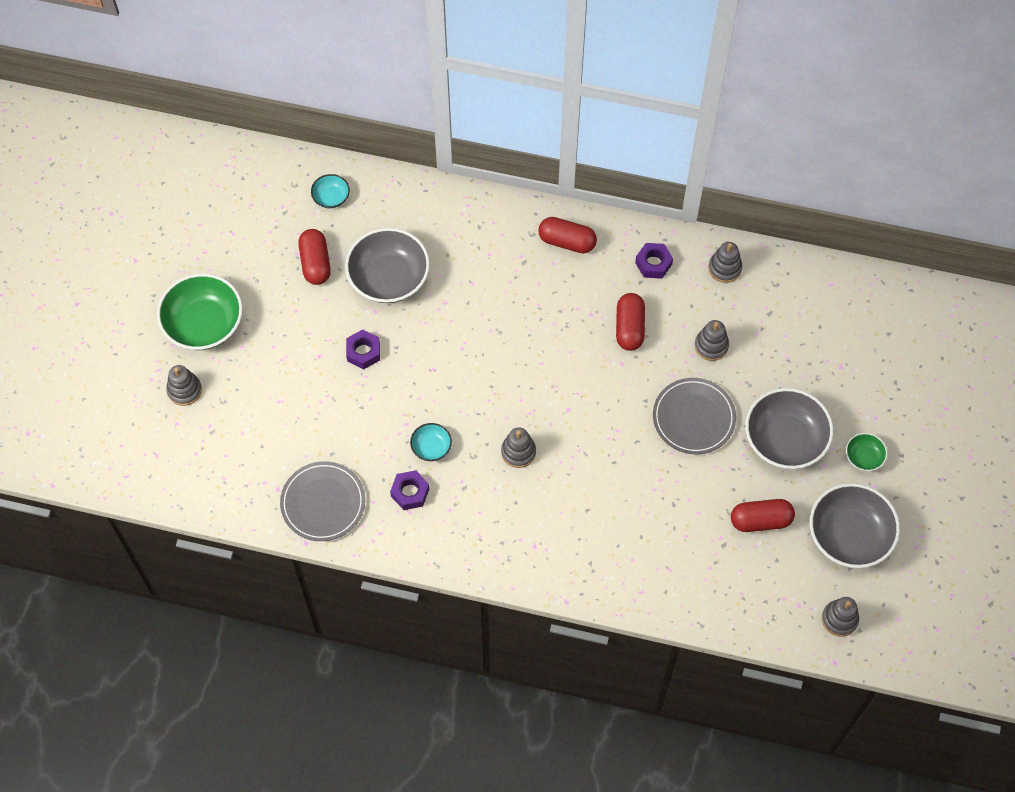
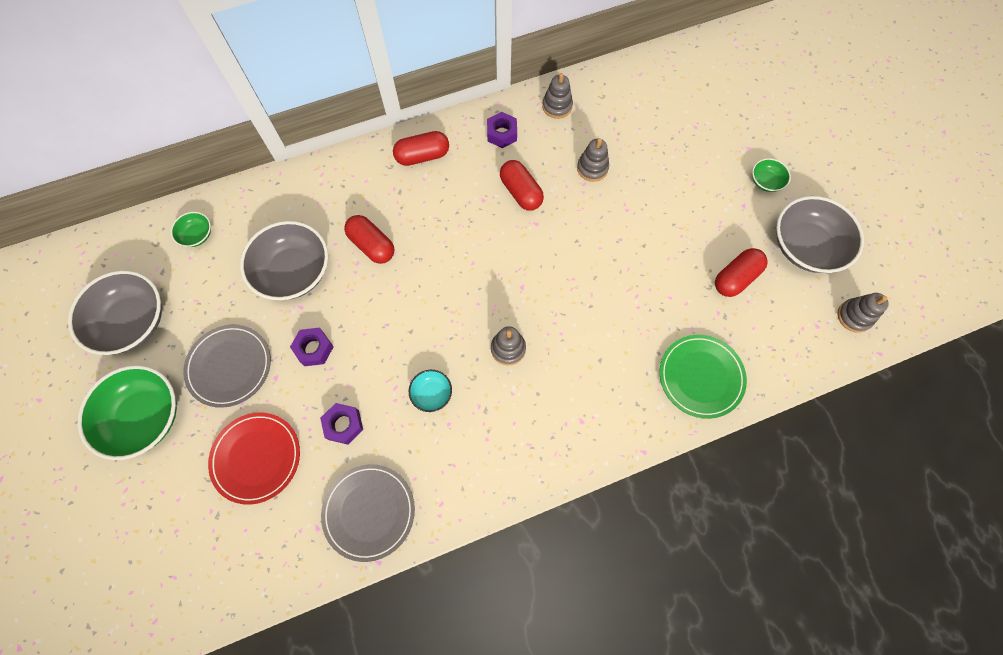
camera: 35 degrees left, 5 degrees up
(184, 390) = (164, 493): grey stacking toy -> none
(266, 408) = (256, 458): none -> red plate
(315, 263) = (219, 298): red capsule -> red capsule (372, 245)
(331, 197) = (197, 235): turquoise bowl -> green bowl
(410, 492) = (441, 447): purple nut -> purple nut (343, 425)
(661, 578) = (701, 377): none -> green plate
(693, 418) = (623, 231): grey plate -> grey plate (229, 366)
(785, 439) = (701, 204): grey bowl -> grey bowl (132, 322)

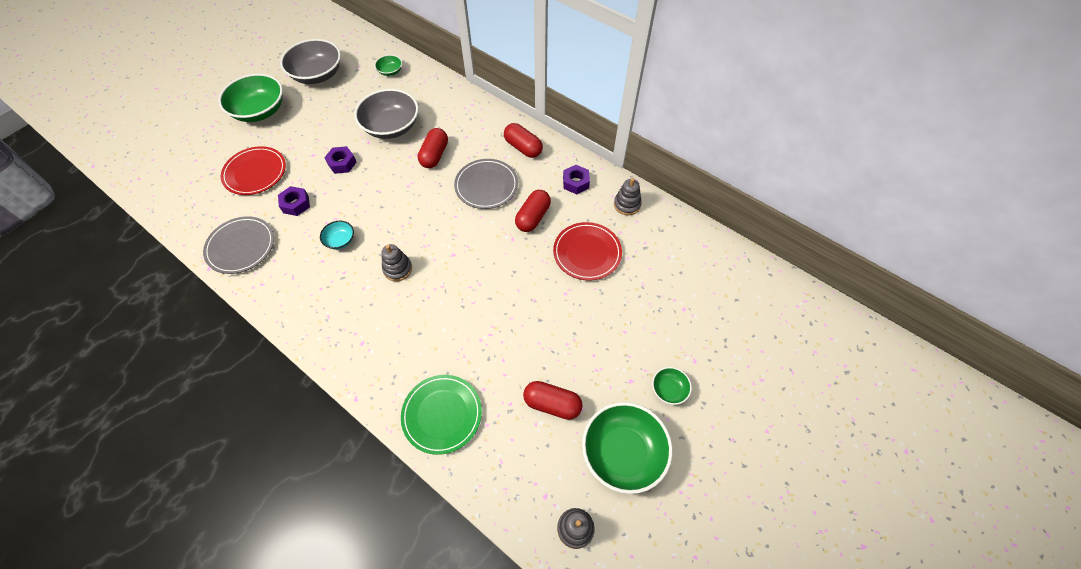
camera: 60 degrees right, 10 degrees down
(229, 366) = (310, 130): grey plate -> grey plate (486, 186)
(592, 168) = (587, 253): grey stacking toy -> red plate
(805, 246) = (623, 453): grey bowl -> green bowl

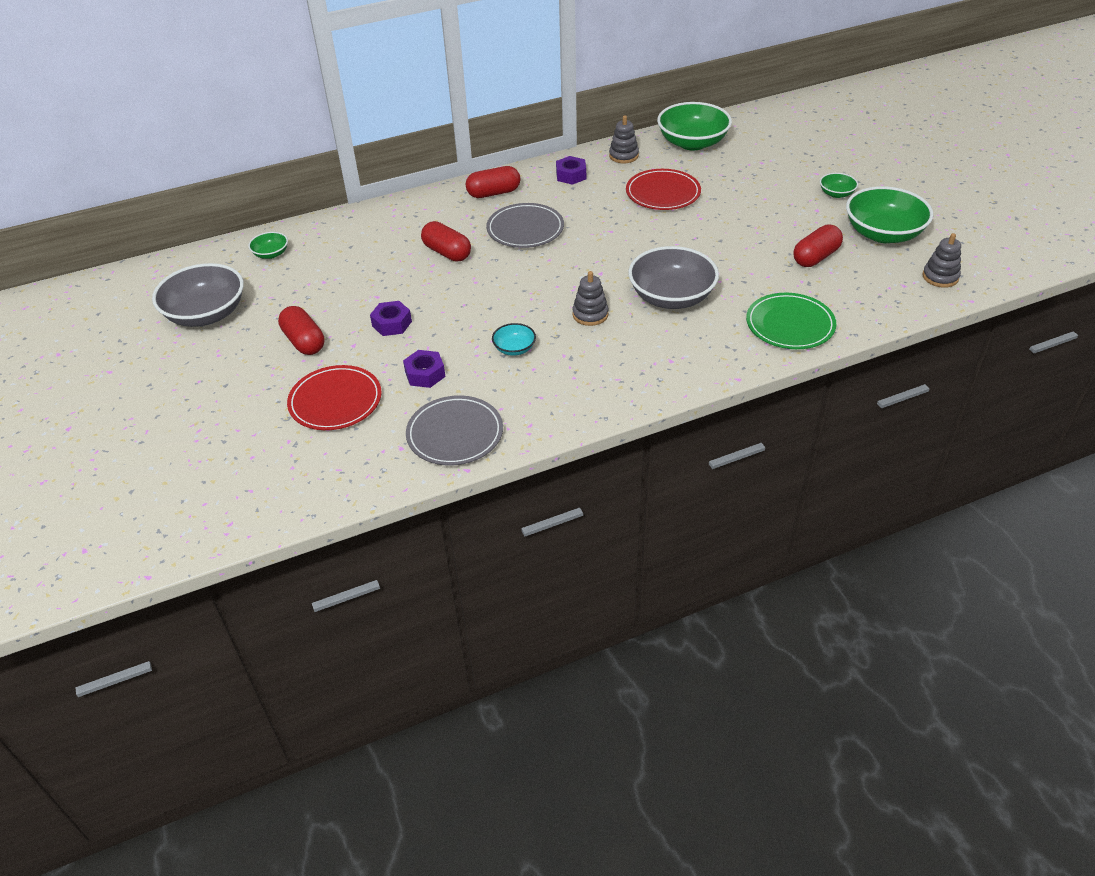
camera: 60 degrees left, 15 degrees down
(260, 111) = (219, 378): green bowl -> green bowl (692, 143)
(391, 127) = (369, 273): grey bowl -> grey bowl (671, 297)
(533, 217) = (593, 211): red capsule -> red capsule (304, 341)

